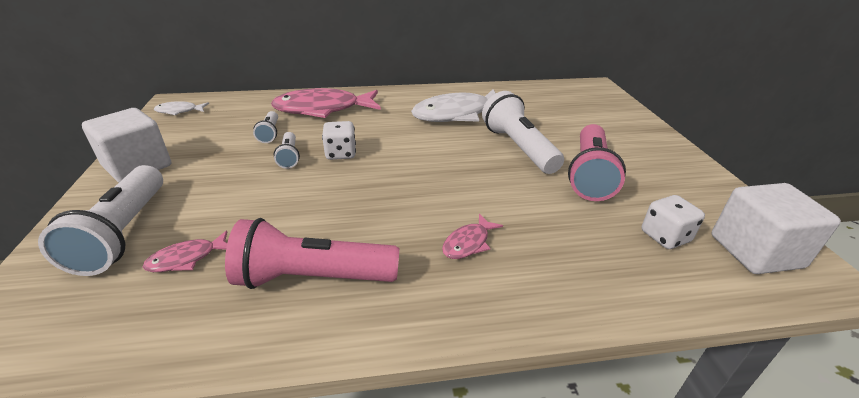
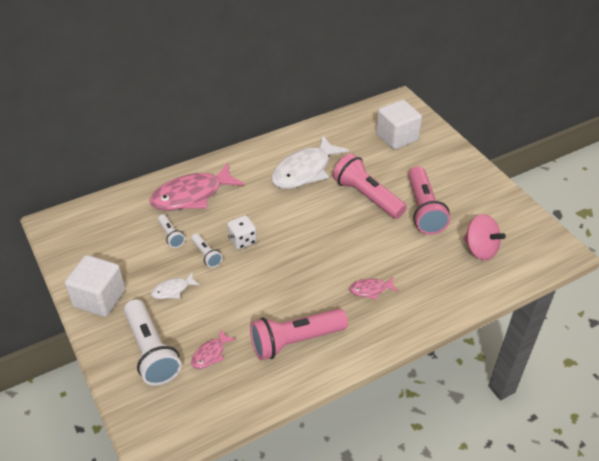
camera: 20 degrees left, 10 degrees up
(179, 111) = (69, 232): white fish -> white fish (173, 290)
(468, 243) = (370, 290): pink fish -> pink fish turned 60 degrees clockwise
(518, 147) = (367, 196): white flashlight -> pink flashlight
(665, 236) = (480, 249): white dice -> pink spinning top
(755, 251) = (529, 245): white cube -> white cube (396, 137)

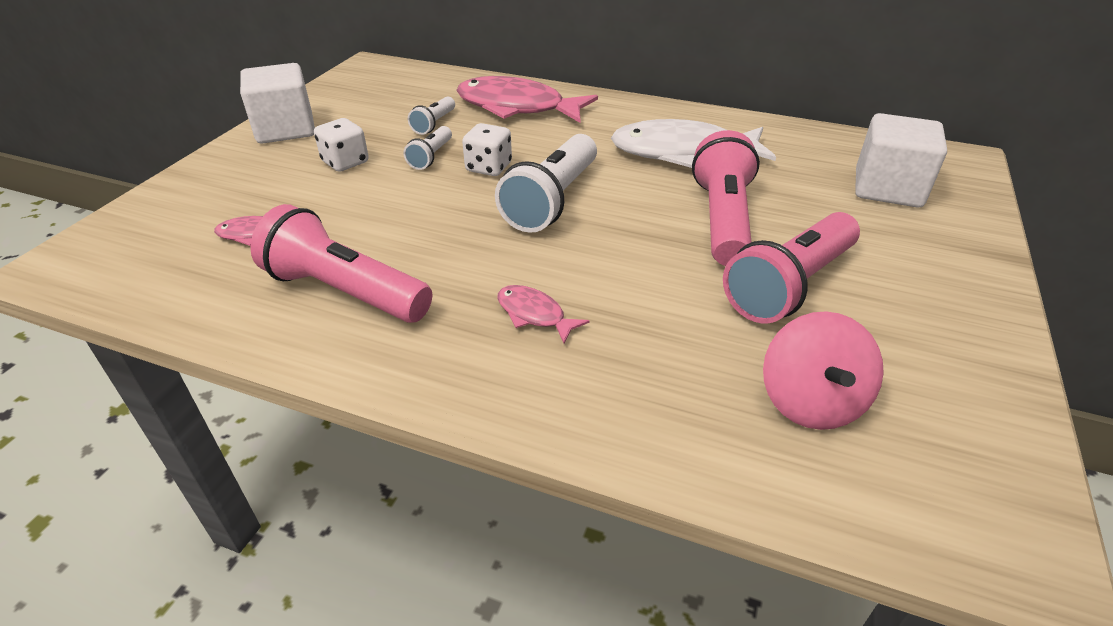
camera: 50 degrees right, 5 degrees down
(151, 351) = (226, 193): white flashlight -> white flashlight (552, 201)
(173, 290) = (345, 162): white fish -> white dice

